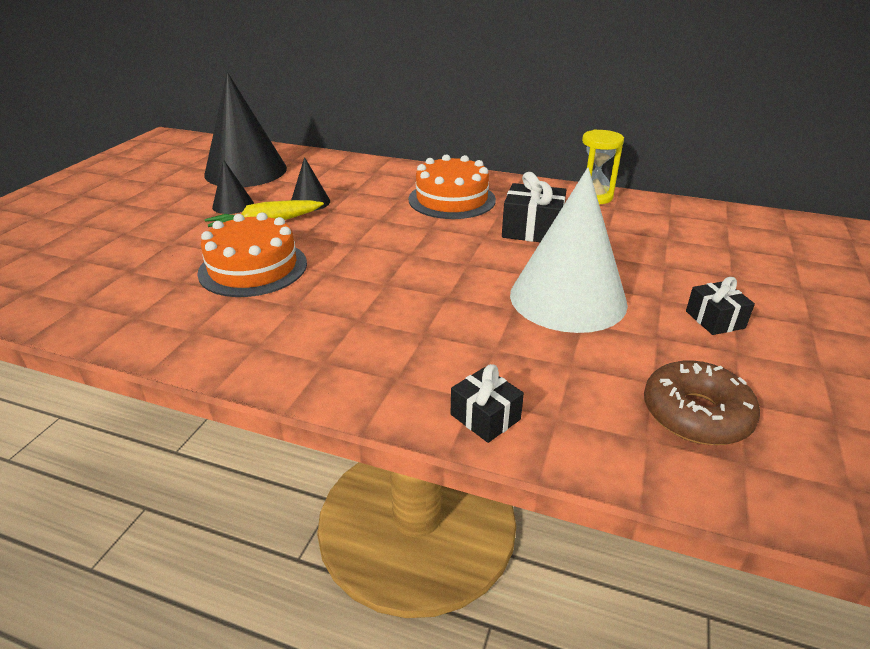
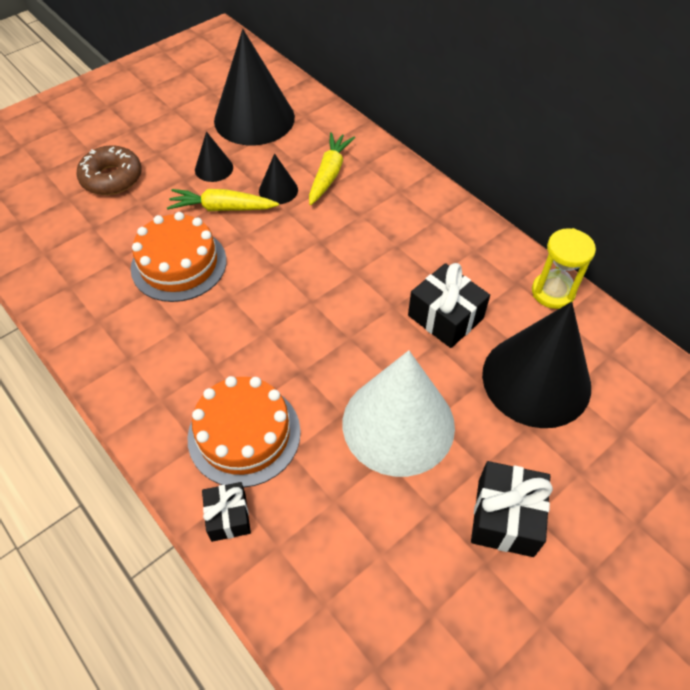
camera: 30 degrees right, 20 degrees up
(348, 184) = (329, 174): none -> yellow carrot
(452, 199) = (406, 238): orange cake -> orange cake (244, 434)
(638, 241) = (536, 380): none -> black cone
(696, 414) = (383, 604): brown donut -> brown donut (112, 178)
(715, 319) = (505, 517): black gift -> black gift, size x1.58

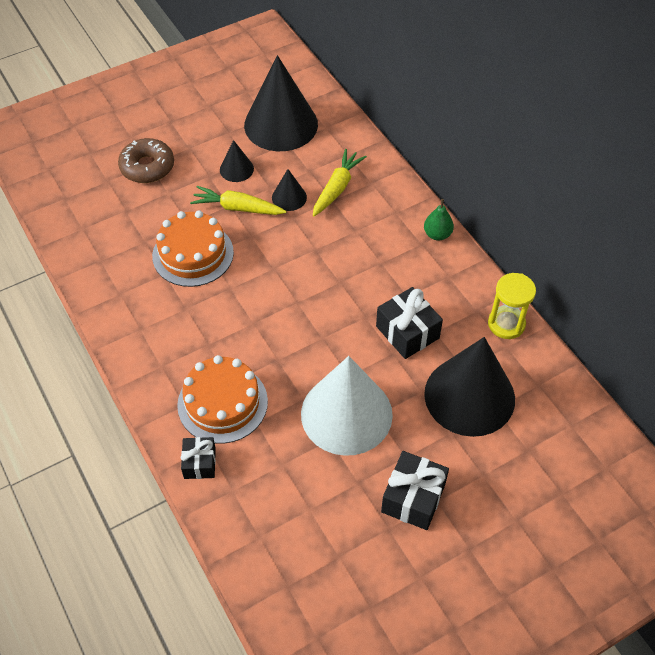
camera: 10 degrees right, 0 degrees up
(450, 208) = (437, 234): none -> green pear

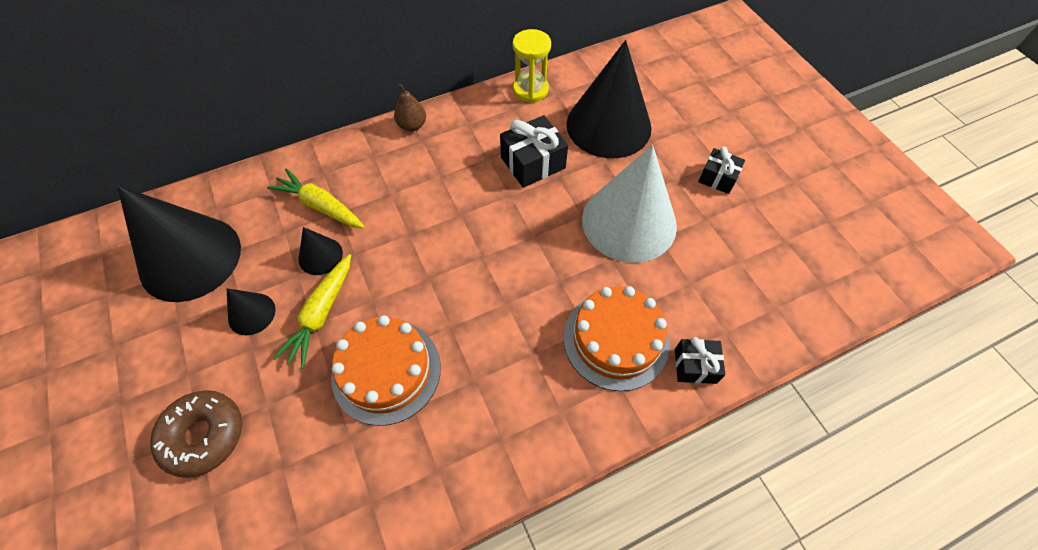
camera: 85 degrees left, 5 degrees up
(413, 498) = (717, 178): black gift -> black gift, size x0.63
(437, 234) = (412, 126): green pear -> brown pear

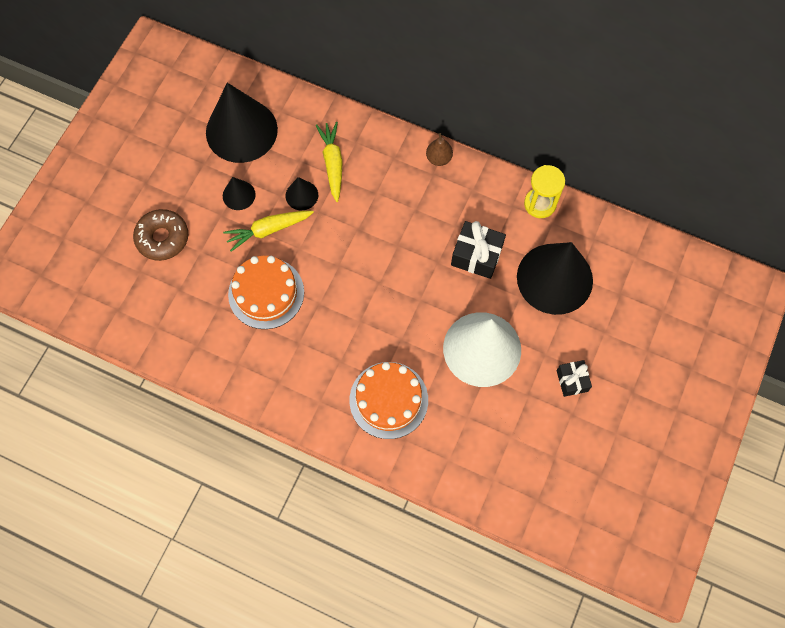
camera: 50 degrees right, 10 degrees up
(695, 366) = (409, 456): black gift -> none

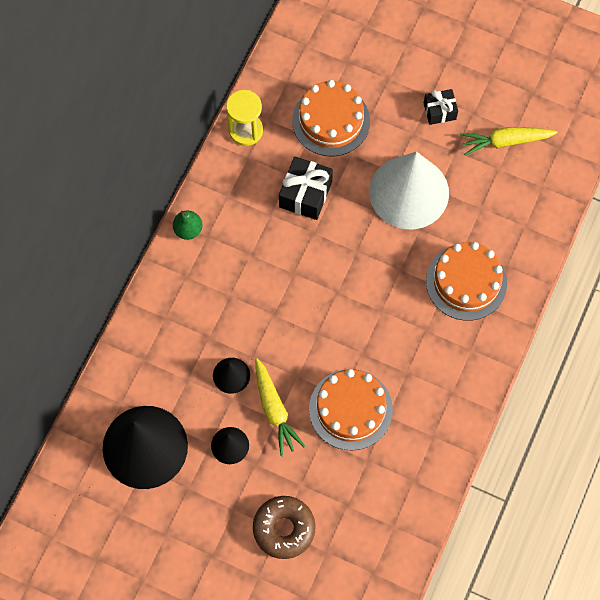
camera: 90 degrees left, 0 degrees up
(332, 163) = (191, 342): yellow carrot -> yellow carrot (505, 141)
(438, 158) = (188, 230): brown pear -> green pear
(554, 278) = (331, 121): black cone -> orange cake

